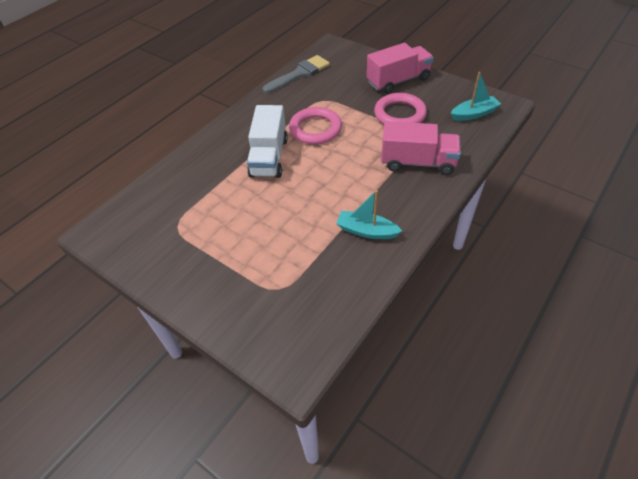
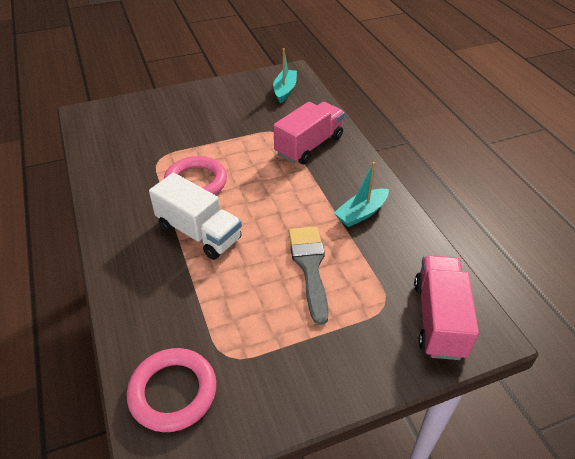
camera: 60 degrees left, 5 degrees down
(299, 74) = (97, 154): grey brush -> grey brush (309, 266)
(398, 81) = (194, 104): pink truck -> pink truck (439, 319)
(399, 114) = (238, 125): pink ring -> pink ring (173, 392)

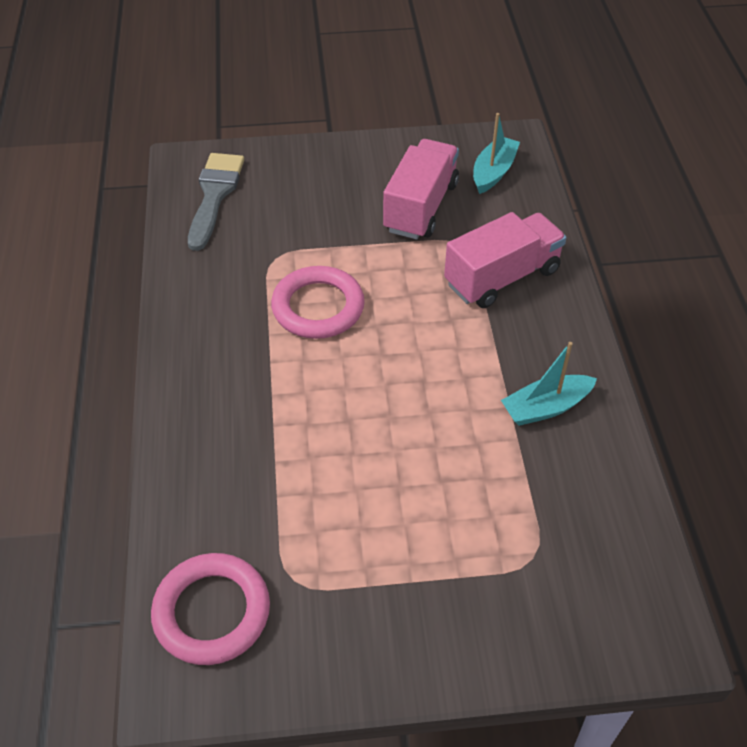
camera: 15 degrees right, 5 degrees up
(199, 233) = (302, 389): white truck -> none
(309, 266) = (443, 476): grey brush -> grey brush (214, 195)
(439, 319) = (604, 598): pink truck -> pink truck (420, 207)

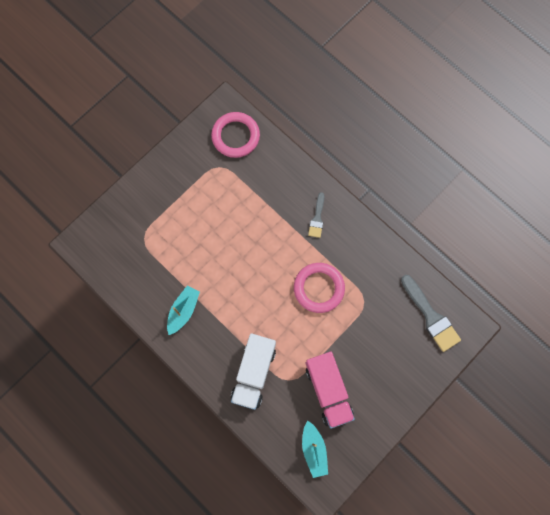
camera: 140 degrees right, 25 degrees up
(223, 388) = (317, 218): none -> grey brush
(502, 277) = (254, 373): pink truck -> white truck

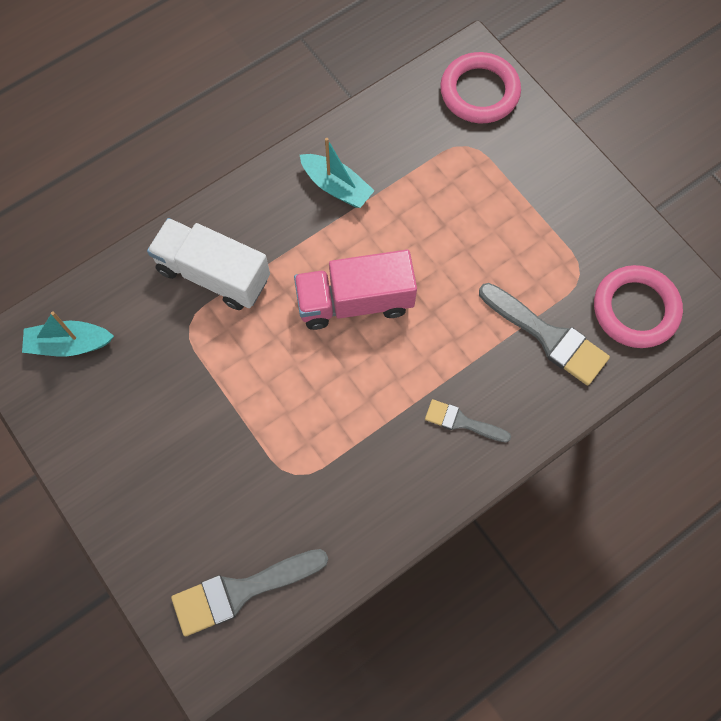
camera: 100 degrees right, 5 degrees down
(260, 179) = (548, 336): none -> grey brush
(319, 288) = (333, 401): pink ring -> pink ring (479, 92)
(328, 391) = (156, 384): pink truck -> pink truck (355, 301)

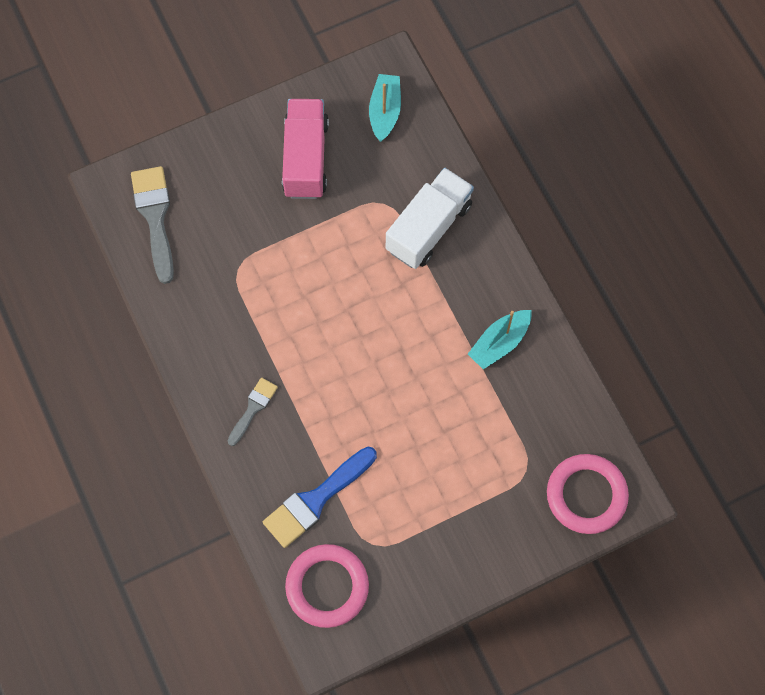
camera: 100 degrees right, 0 degrees up
(355, 301) = (381, 340): pink truck -> pink truck (306, 158)
(548, 336) = (316, 500): grey brush -> blue brush

